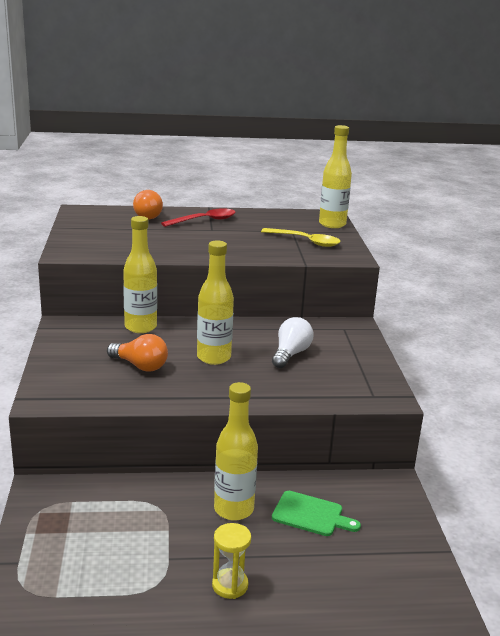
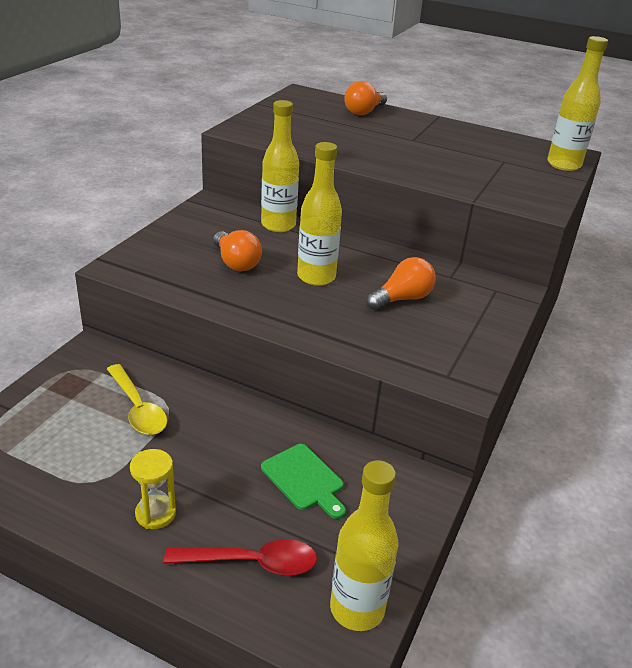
camera: 30 degrees right, 10 degrees up
(204, 220) = (416, 129): red spoon -> red spoon (252, 562)
(233, 509) = (233, 440): yellow bottle -> yellow bottle (357, 609)
(290, 354) = (402, 299): white light bulb -> orange light bulb
(305, 241) = (506, 176): yellow spoon -> yellow spoon (138, 408)

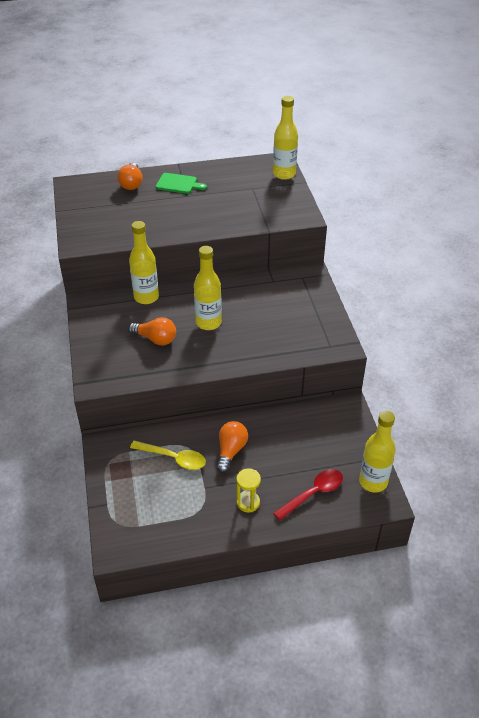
camera: 35 degrees left, 10 degrees up
(304, 479) = (293, 440): green cutting board -> green cutting board (178, 184)
(402, 299) = (265, 311): orange light bulb -> orange light bulb (231, 451)

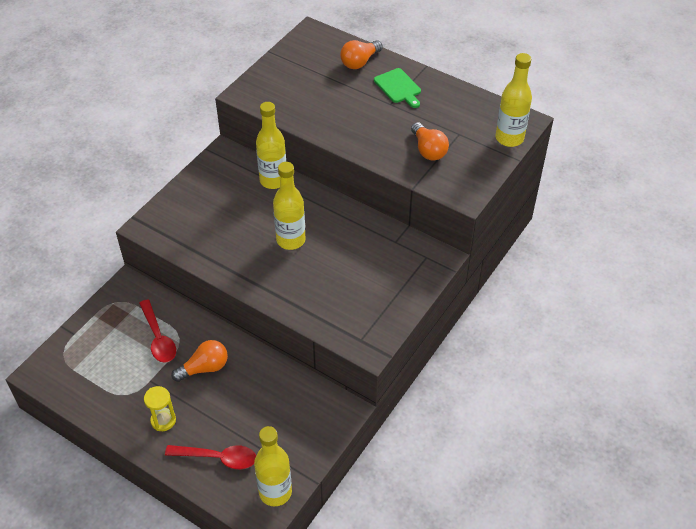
camera: 45 degrees right, 5 degrees up
(156, 339) = (233, 224): orange light bulb -> orange light bulb (428, 150)
(173, 458) = (158, 338): yellow spoon -> red spoon

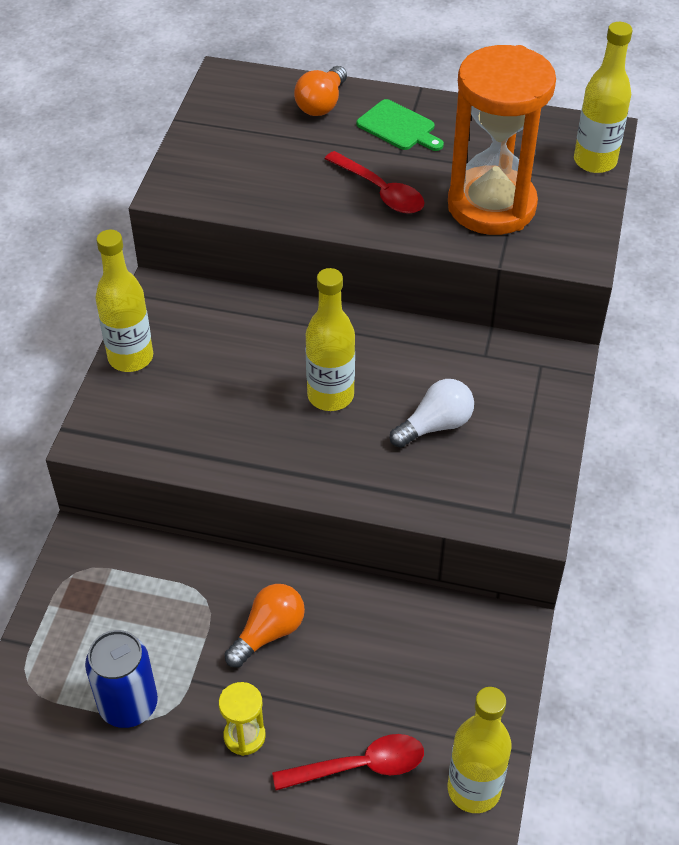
camera: 20 degrees left, 0 degrees up
(110, 383) = (128, 705): none -> blue can
(158, 338) = (172, 608): red spoon -> red spoon (380, 191)
(273, 180) = (257, 314): yellow bottle -> yellow bottle (131, 357)
(343, 275) = (435, 425): none -> white light bulb
(428, 150) = (491, 206): orange light bulb -> orange hourglass

